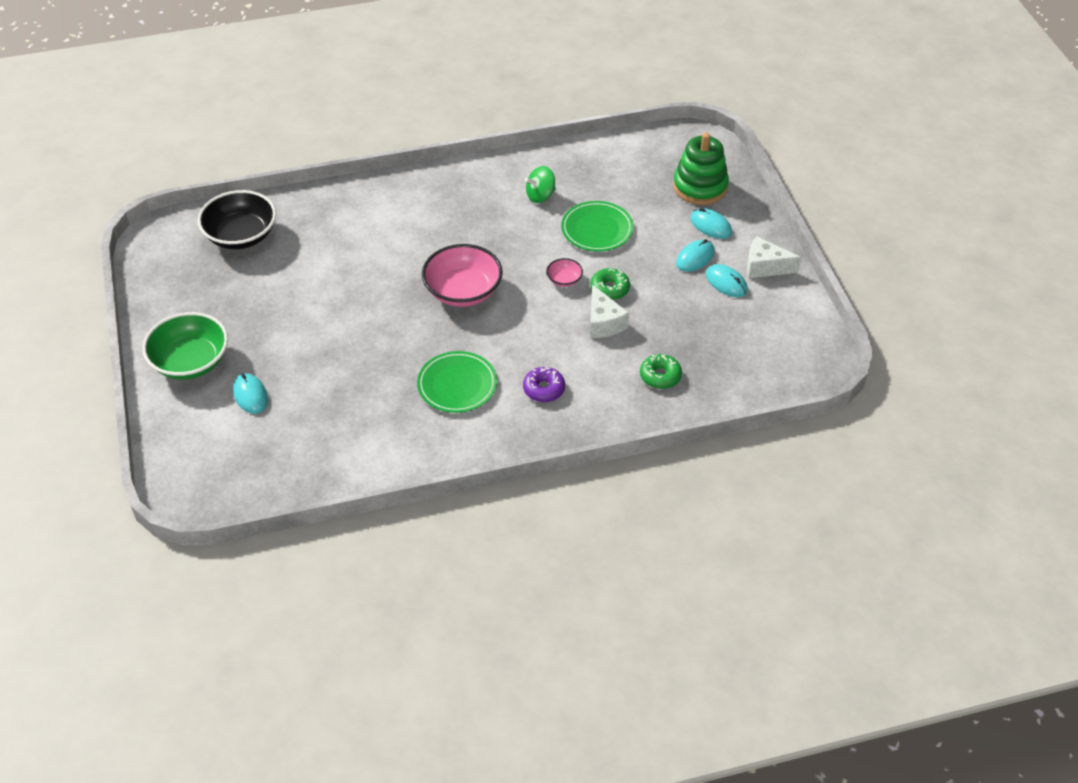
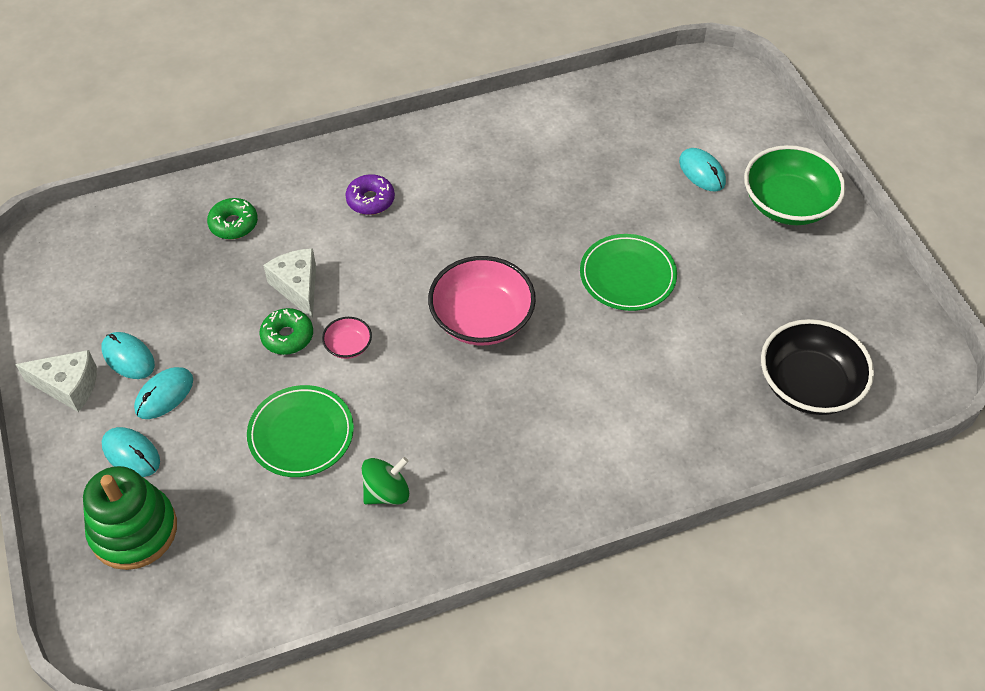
camera: 175 degrees right, 5 degrees up
(457, 385) = (471, 198): green plate -> green plate (627, 275)

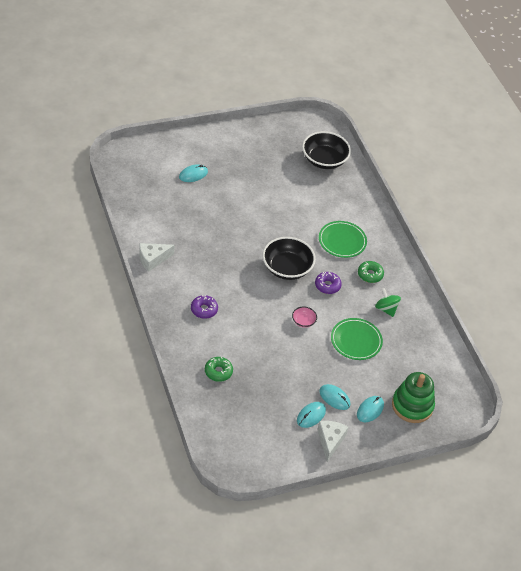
camera: 95 degrees left, 5 degrees down
(287, 336) = (297, 346): green donut -> green donut (370, 274)
(298, 287) = (265, 342): white cheese -> white cheese (152, 259)
(443, 387) = (327, 285): none -> purple donut
(482, 319) = (287, 268): pink bowl -> black bowl
(627, 275) = (260, 211): green plate -> green plate (342, 241)
(787, 204) = (217, 147): green bowl -> none

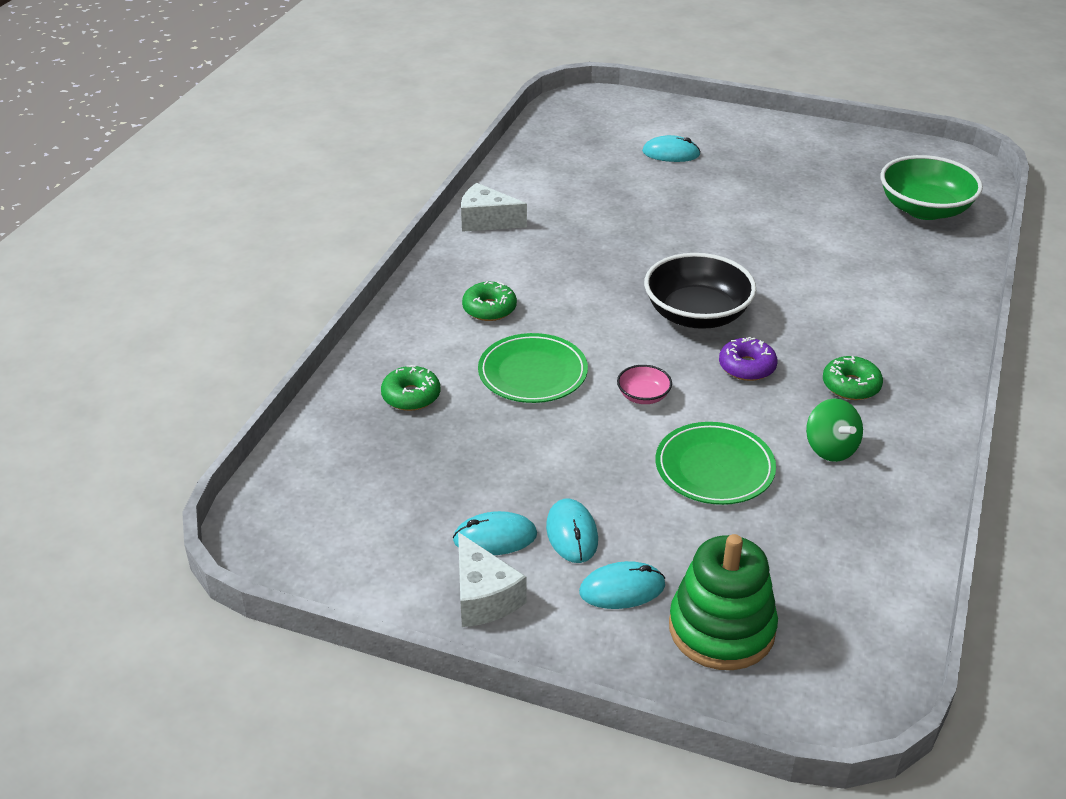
camera: 45 degrees right, 10 degrees down
(204, 310) = (489, 309): purple donut -> green donut
(324, 160) = (924, 209): black bowl -> green bowl
(330, 441) = (483, 597): white cheese -> white cheese turned 105 degrees clockwise
(342, 241) = (844, 320): green plate -> green plate (532, 373)
(386, 309) = (830, 448): green spinning top -> green spinning top turned 150 degrees clockwise

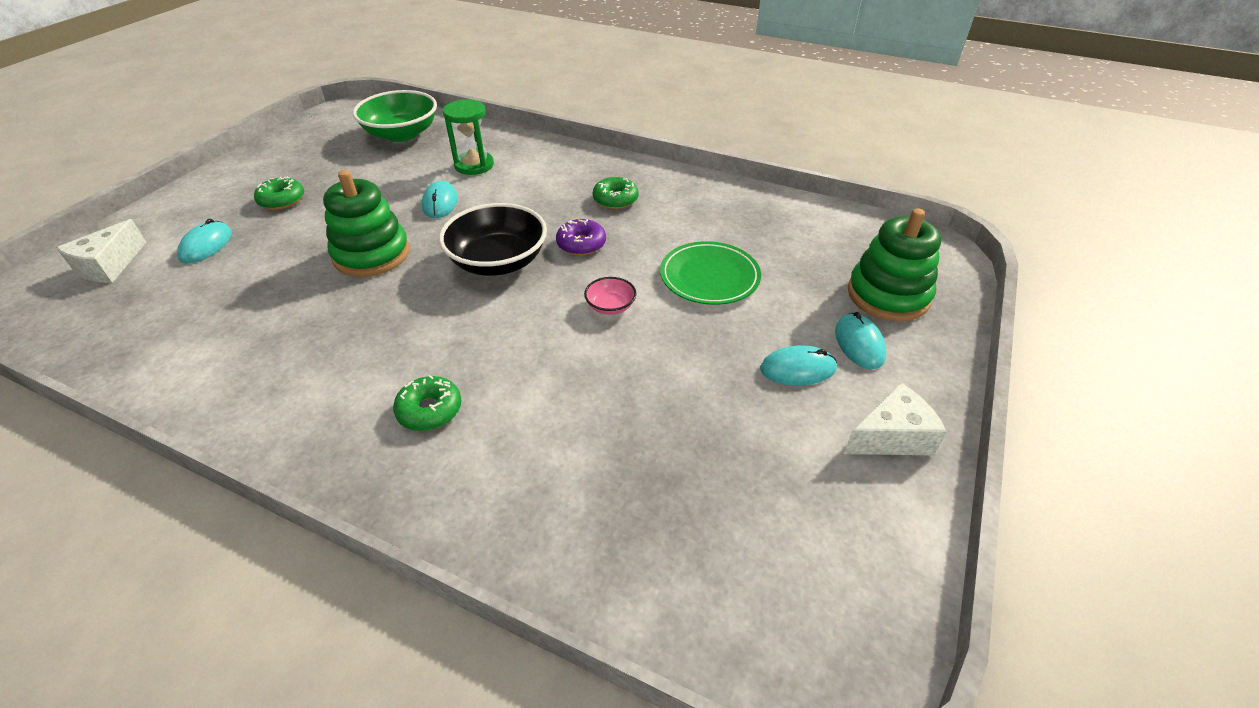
camera: 85 degrees left, 5 degrees up
(411, 396) = (580, 492): green donut -> green donut (282, 200)
(486, 221) = (237, 404): white cheese -> white cheese (109, 266)
(495, 537) = (810, 424): turquoise mouse -> turquoise mouse (440, 202)
(532, 373) = (559, 380): green plate -> none
(685, 239) = (372, 254): none -> green stacking toy
(830, 448) = (687, 219): green spinning top -> none
(879, 271) = (474, 165): none -> green hourglass

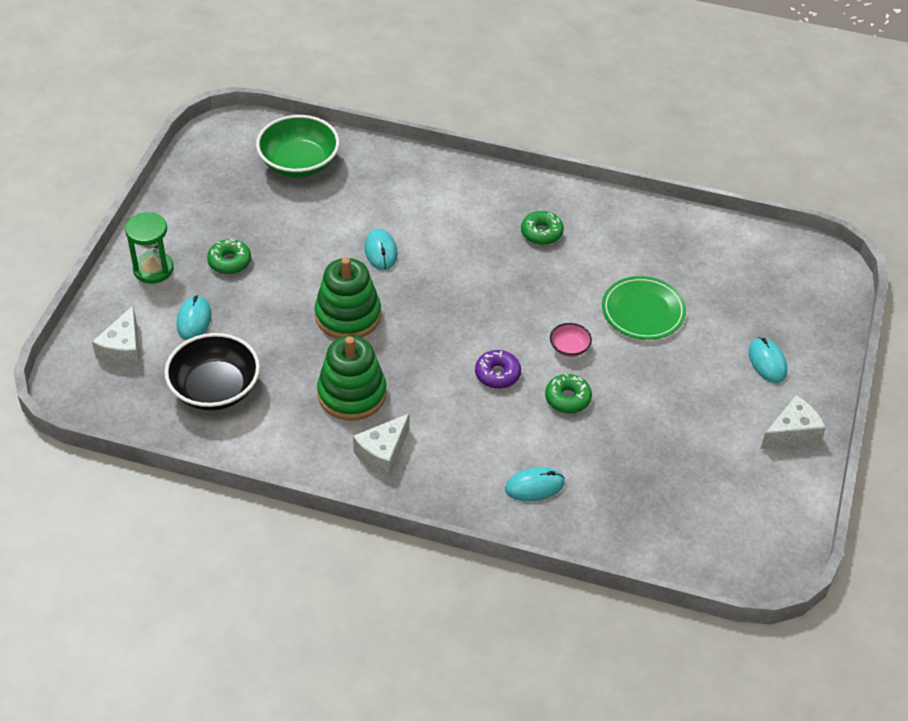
camera: 10 degrees left, 5 degrees up
(321, 406) = (383, 453): none -> white cheese
(430, 410) = (464, 448): green donut -> green donut (567, 398)
(474, 165) = (392, 201): green hourglass -> green hourglass (153, 269)
(498, 261) = (461, 312): black bowl -> black bowl (215, 389)
(581, 244) = (526, 287): purple donut -> purple donut (497, 374)
(798, 369) = (723, 388): turquoise mouse -> turquoise mouse (534, 486)
(888, 295) = (788, 315): green stacking toy -> green stacking toy (352, 394)

